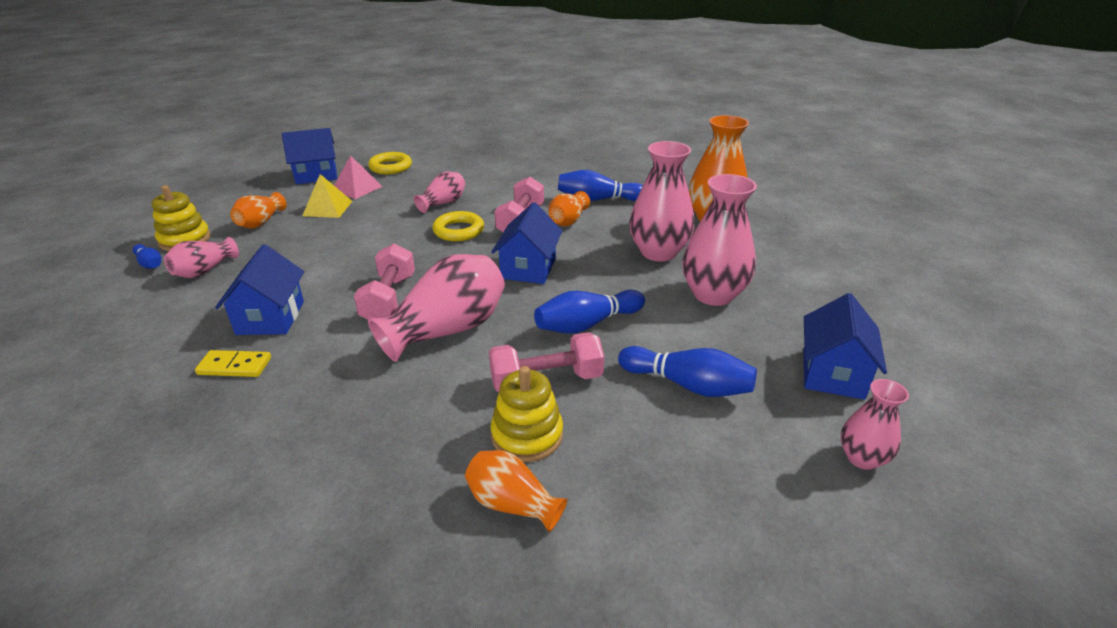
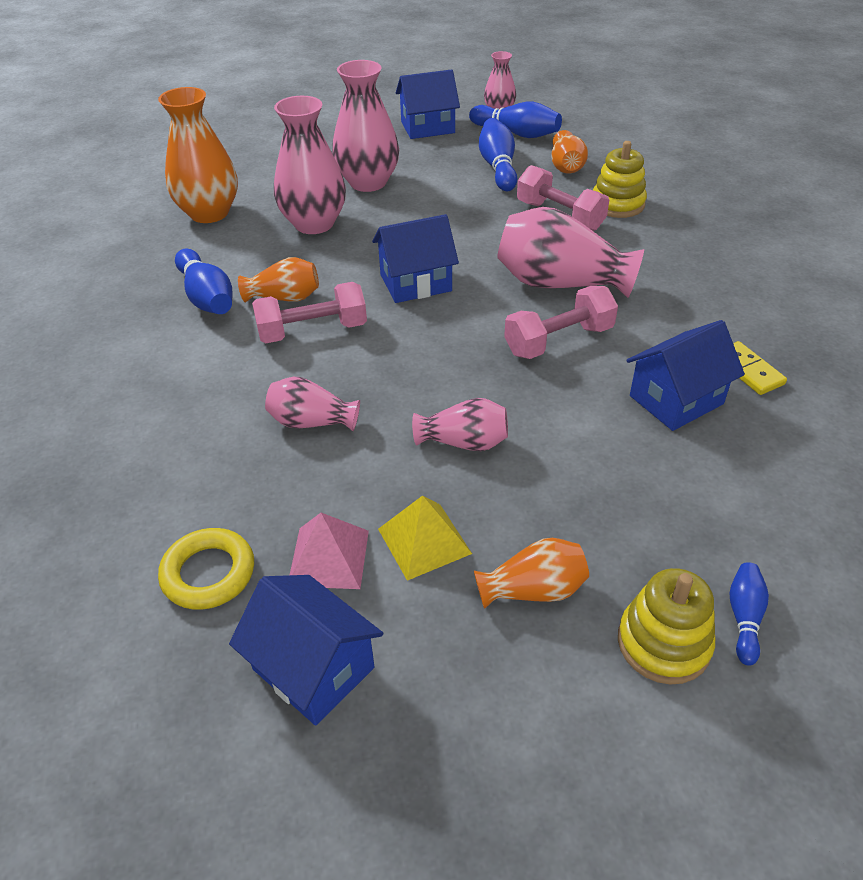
camera: 120 degrees left, 10 degrees up
(204, 270) = (686, 535): pink vase -> pink vase (464, 442)
(458, 231) = (379, 367): yellow ring -> none
(512, 504) = (669, 190): orange vase -> orange vase (566, 166)
(587, 324) = (473, 222): blue bowling pin -> blue bowling pin (516, 133)

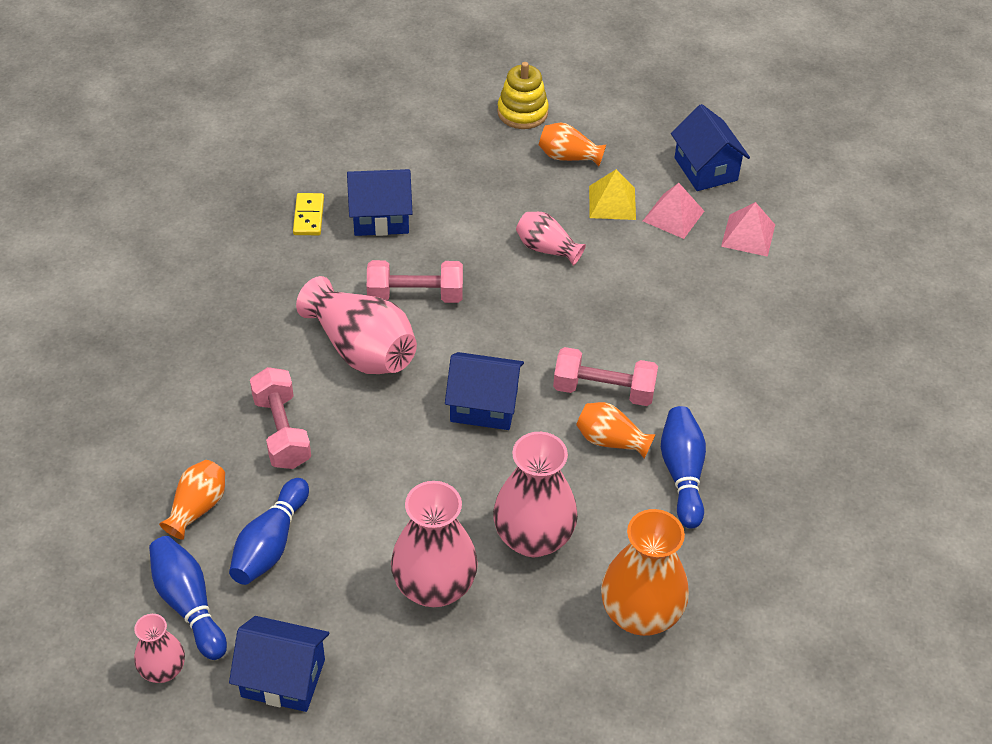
camera: 155 degrees left, 5 degrees up
(208, 573) = (748, 235): yellow ring -> pink pyramid
(311, 422) = (643, 306): pink vase -> none
(617, 204) = (211, 421): yellow stacking toy -> none
(744, 618) = (472, 106): blue bowling pin -> none

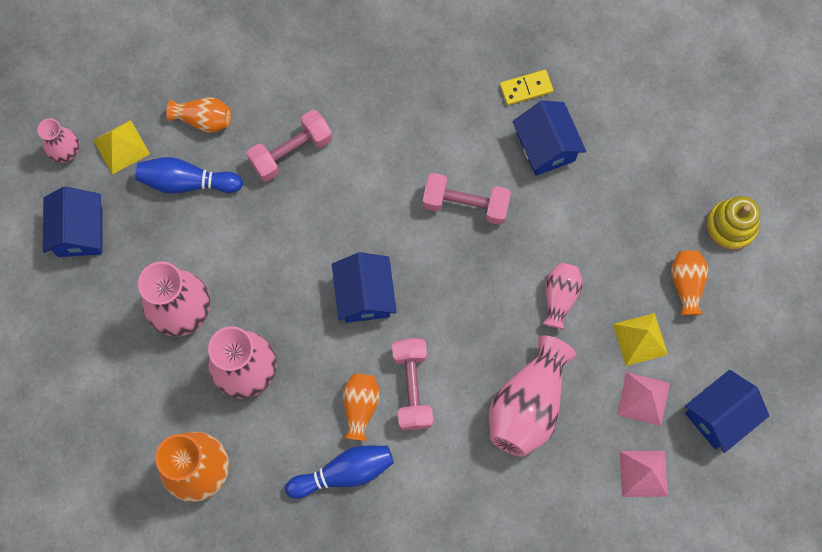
camera: 75 degrees right, 25 degrees up
(189, 604) = (121, 147): blue bowling pin -> yellow pyramid
(361, 349) = (393, 182): pink vase -> pink vase (527, 405)
(415, 295) = (465, 204): pink dumbbell -> pink dumbbell turned 60 degrees counterclockwise

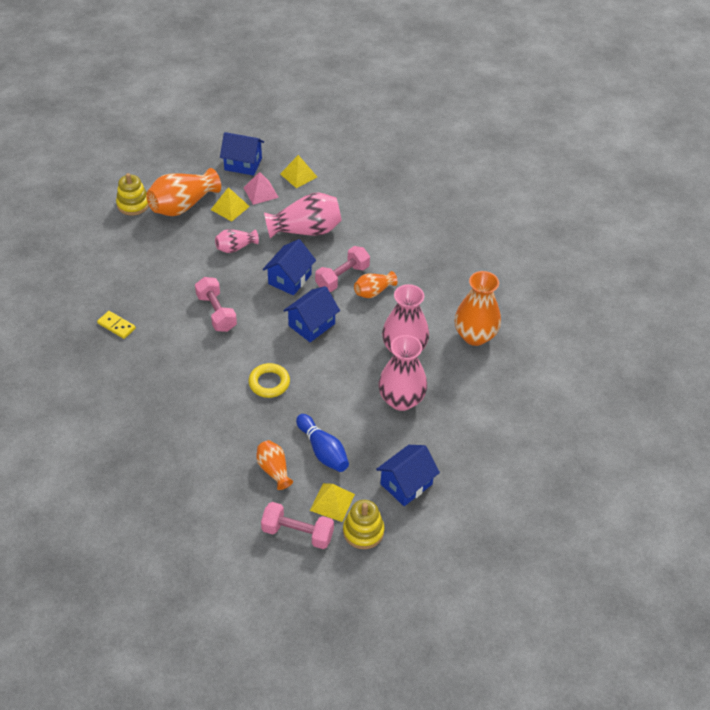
camera: 130 degrees left, 25 degrees down
(66, 151) = (363, 531): pink vase -> yellow stacking toy
(291, 152) = (255, 411): pink dumbbell -> pink dumbbell (297, 533)
(317, 191) = (269, 383): none -> yellow ring
(344, 472) = (413, 278): blue bowling pin -> none
(545, 147) = (149, 298): blue house -> blue house (290, 279)
(643, 473) = (298, 175): pink pyramid -> yellow pyramid
(686, 284) = (183, 205): orange vase -> orange vase, size x1.80

